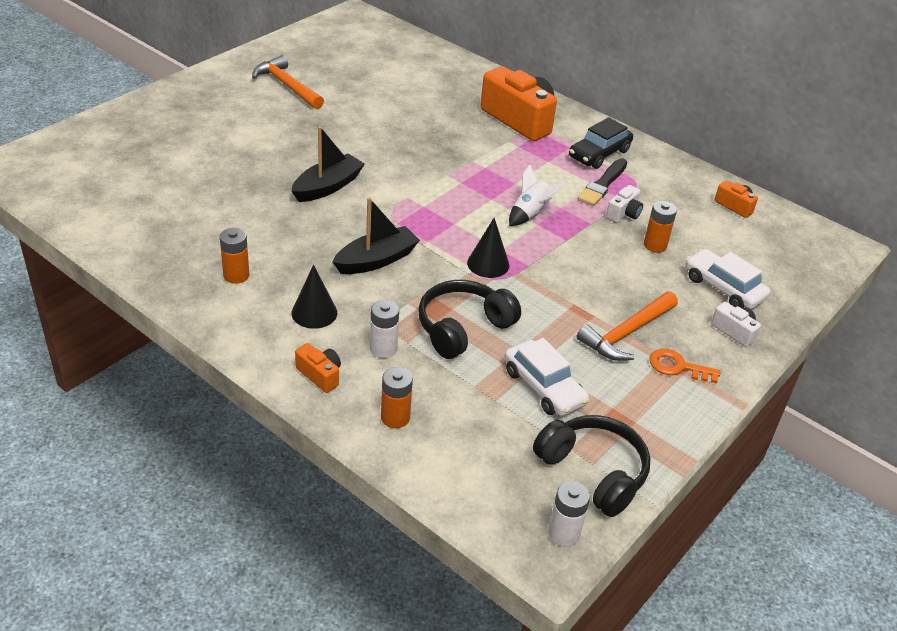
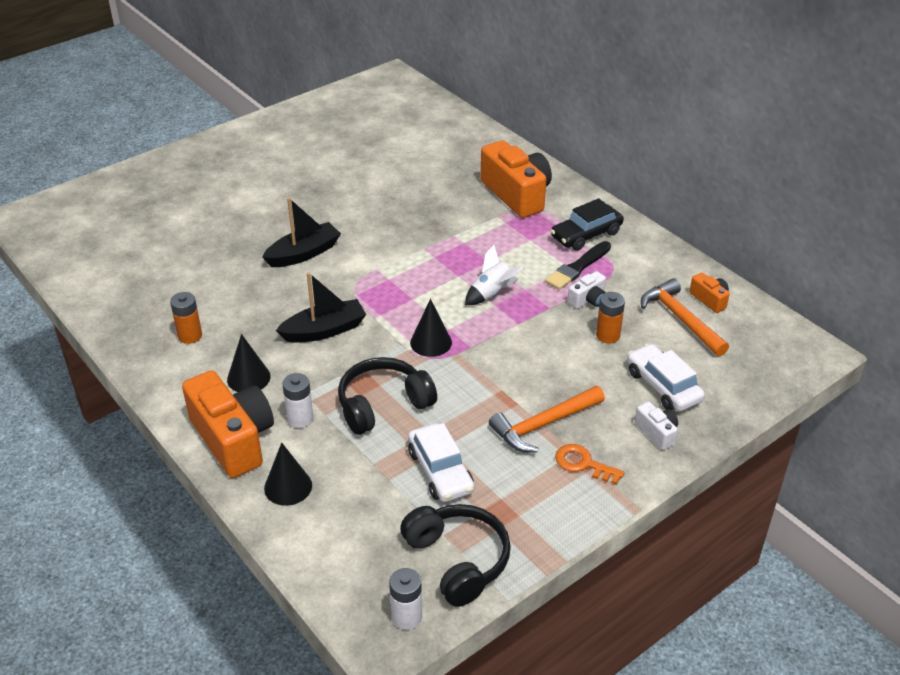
camera: 15 degrees right, 0 degrees up
(287, 86) = (300, 149): orange hammer -> orange hammer (680, 319)
(320, 375) = (233, 439): orange camera -> orange camera, size x2.19
(395, 417) = (288, 486): orange battery -> black cone

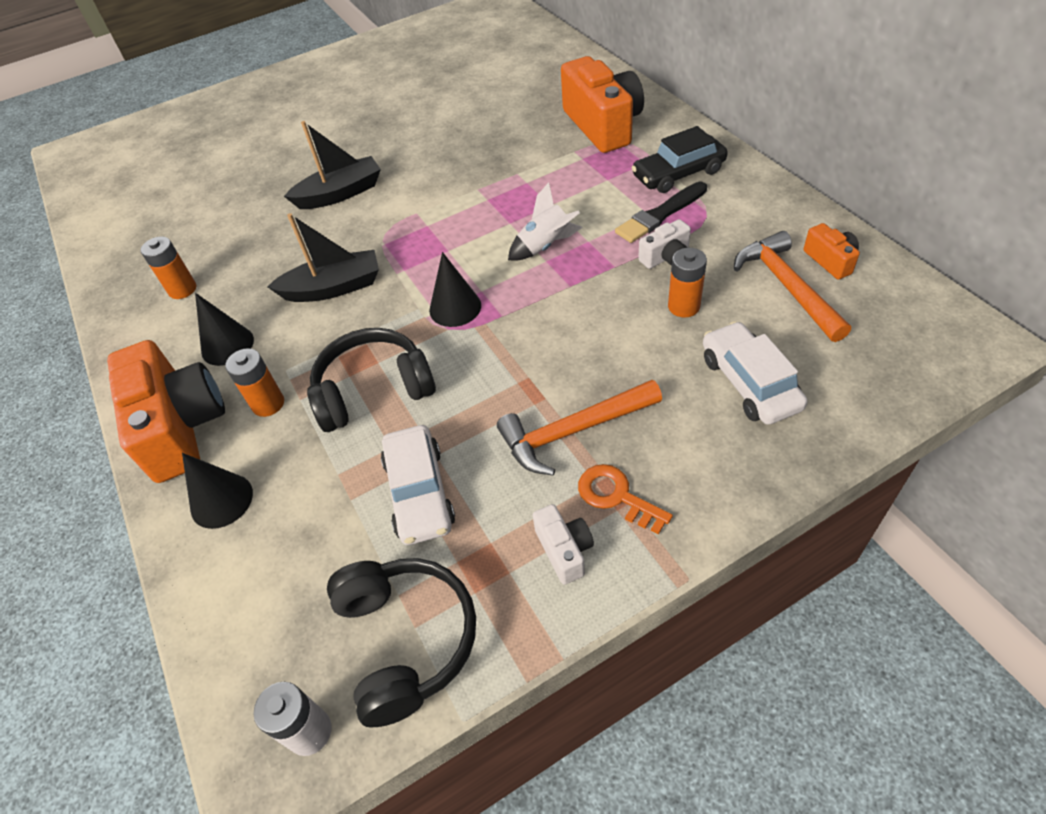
camera: 15 degrees right, 10 degrees up
(300, 419) = (268, 404): white battery -> orange battery
(657, 432) = (730, 454): white camera -> white camera (564, 550)

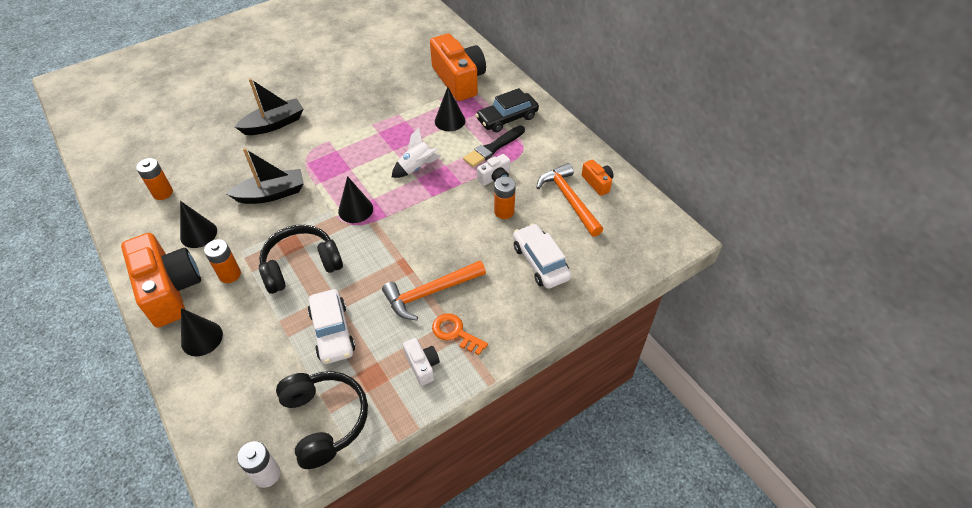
camera: 10 degrees left, 0 degrees up
(592, 180) = (450, 121): none -> black cone

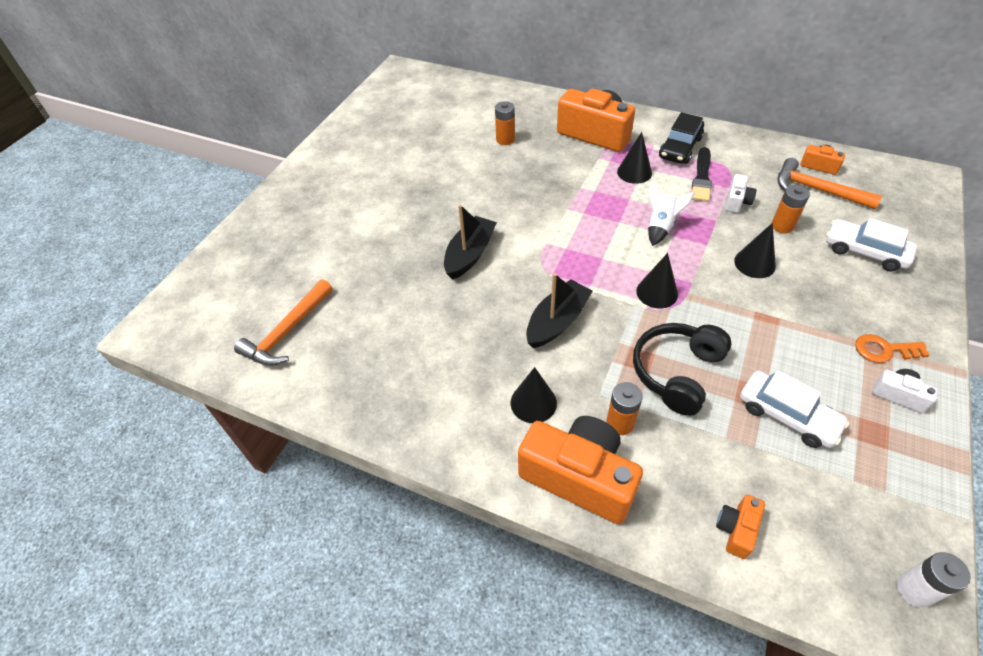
camera: 30 degrees left, 0 degrees up
(163, 193) = (437, 384): orange battery -> orange battery (505, 139)
(202, 338) = (677, 504): black cone -> black cone (754, 263)
(214, 373) = (736, 529): none -> orange camera
(325, 420) = (891, 501): black headphones -> none
(430, 293) = (819, 328): orange hammer -> orange hammer (287, 332)

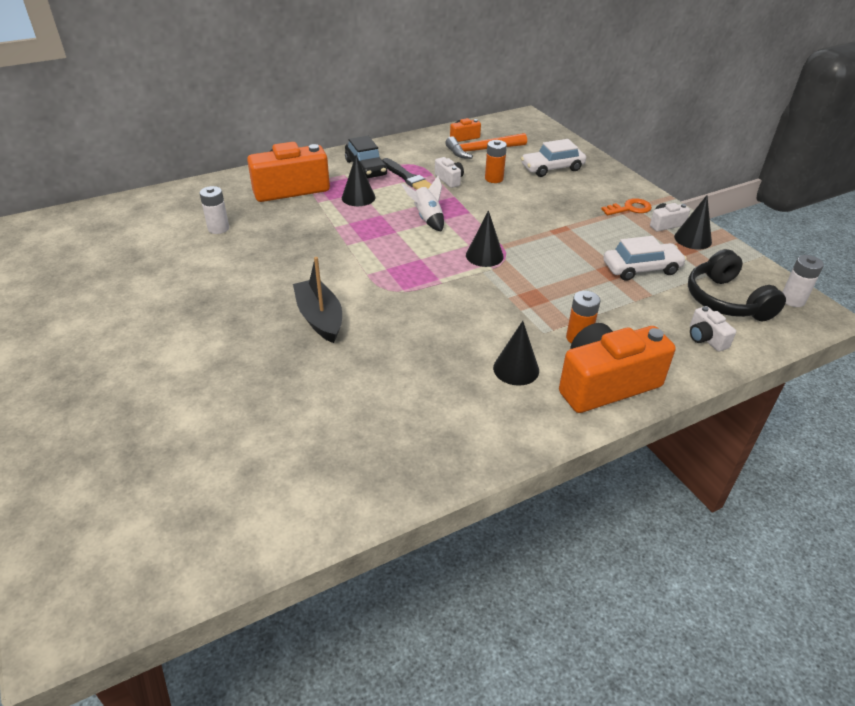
camera: 55 degrees left, 10 degrees down
(287, 332) = (244, 487): orange hammer -> none
(505, 139) = (218, 228): orange battery -> white battery
(557, 321) = (453, 314): black boat -> none
(677, 372) = (563, 289): black headphones -> black headphones (726, 300)
(736, 529) = (706, 338): orange camera -> white camera
(754, 263) = (510, 206): black cone -> black cone (693, 239)
(884, 350) = (630, 208): orange key -> orange key turned 150 degrees counterclockwise

